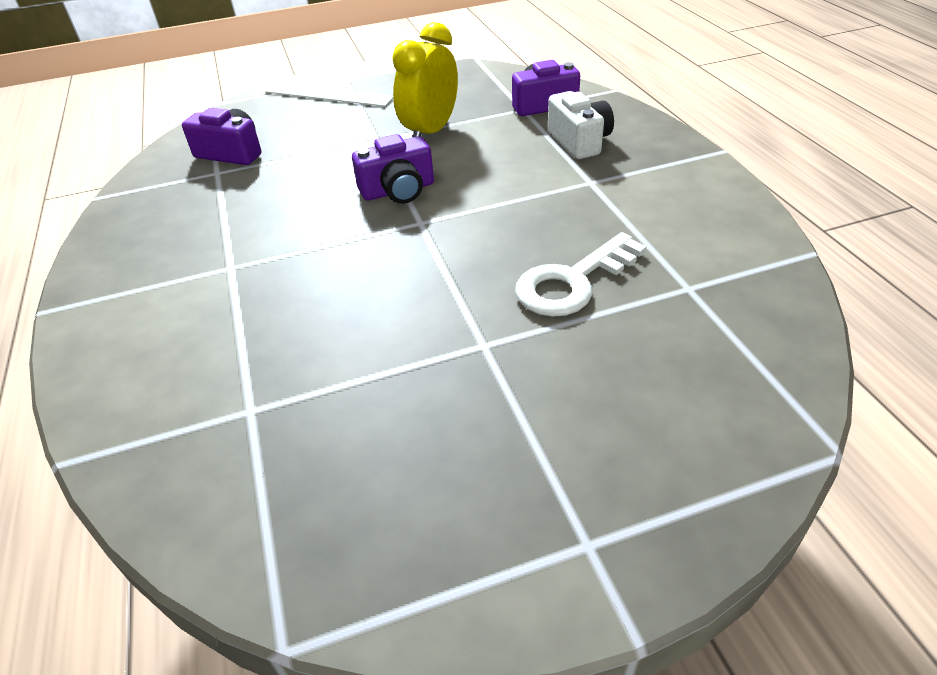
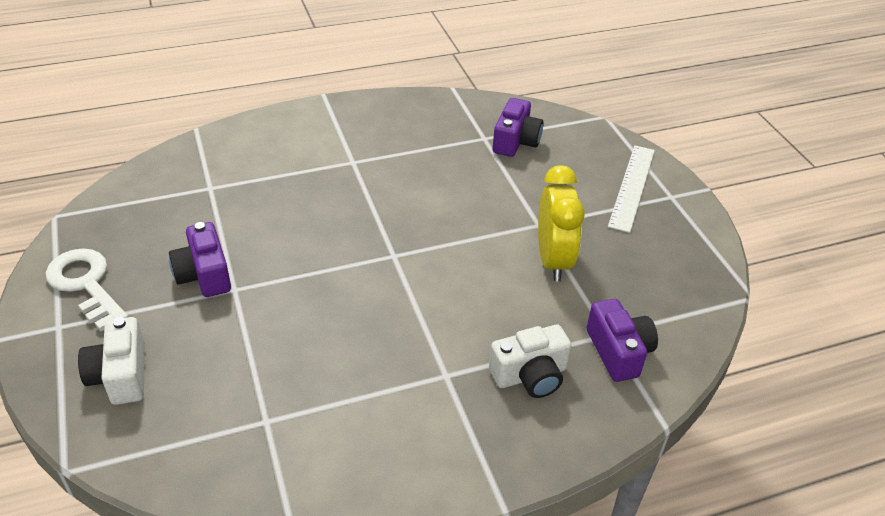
camera: 85 degrees right, 0 degrees up
(398, 190) = (445, 241): purple camera -> purple camera (204, 274)
(430, 132) = (553, 260): yellow clock -> yellow clock turned 60 degrees clockwise
(572, 282) = (292, 344): white key -> white key (86, 284)
(665, 433) = (120, 375): none -> white camera

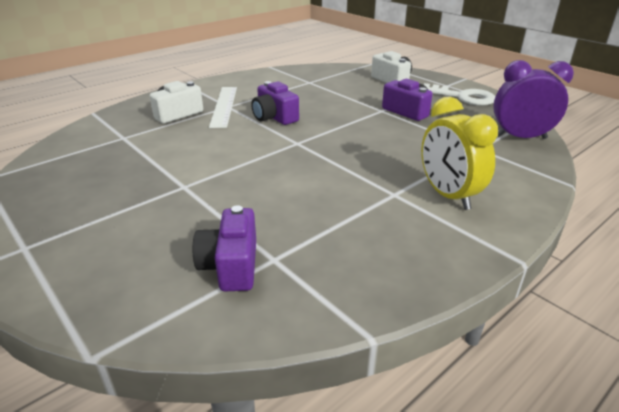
camera: 160 degrees right, 10 degrees down
(143, 188) = (520, 137): none -> purple clock
(553, 260) = (167, 165): yellow clock -> yellow clock (448, 195)
(618, 352) = (116, 131): purple camera -> purple camera (274, 117)
(632, 187) = (73, 246): white ruler -> white ruler (224, 106)

